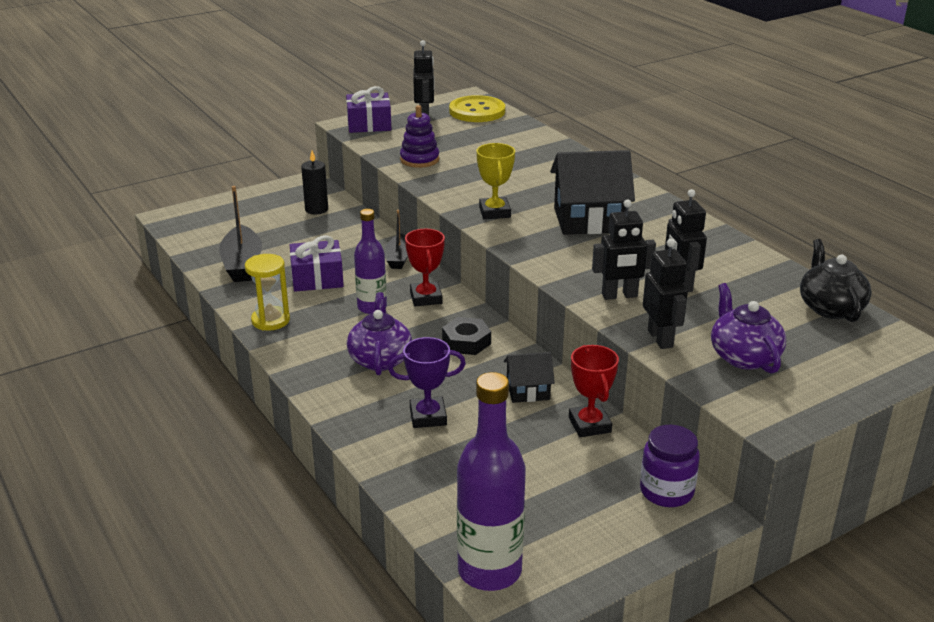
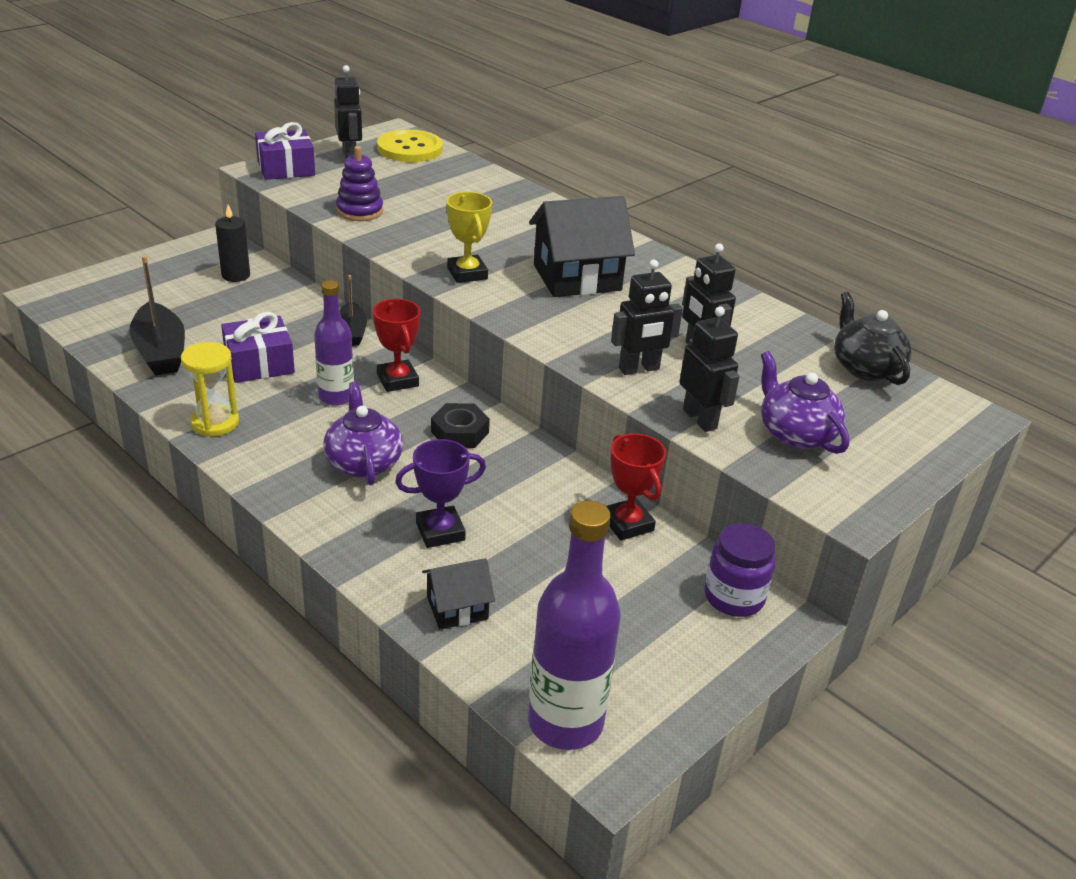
camera: 15 degrees left, 5 degrees up
(528, 391) = (547, 488): black house -> black house (457, 608)

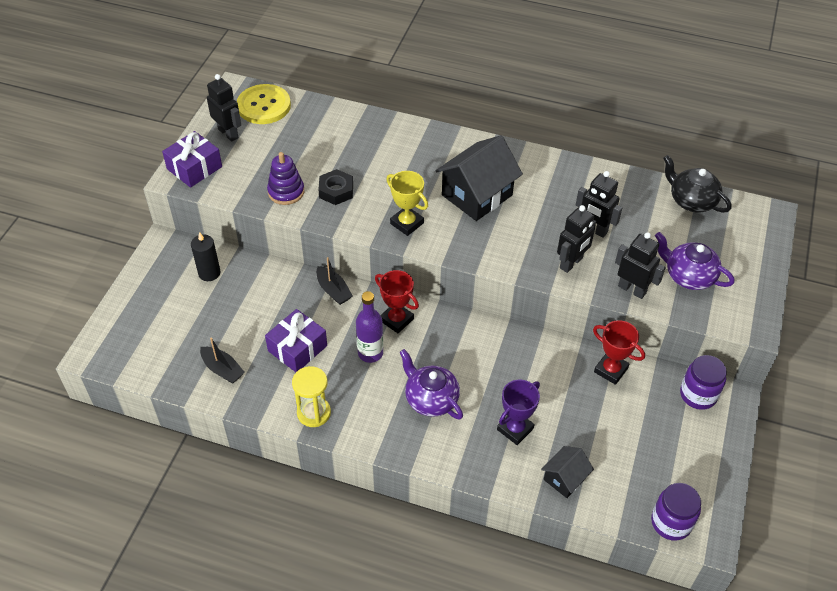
camera: 25 degrees left, 15 degrees up
(160, 352) = (222, 369): black boat -> black boat, size x0.63
(459, 432) = (467, 345): black nut -> black nut (336, 191)
(565, 722) = (671, 522): purple bottle -> purple jar

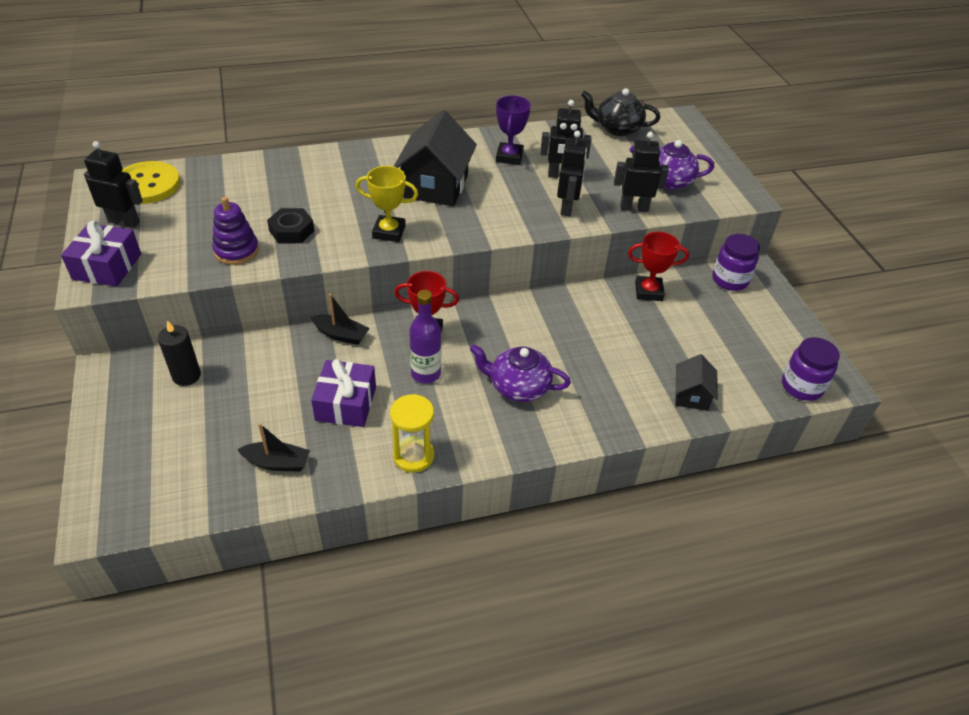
camera: 35 degrees left, 5 degrees down
(515, 429) = (614, 376): purple trophy -> purple trophy (509, 157)

